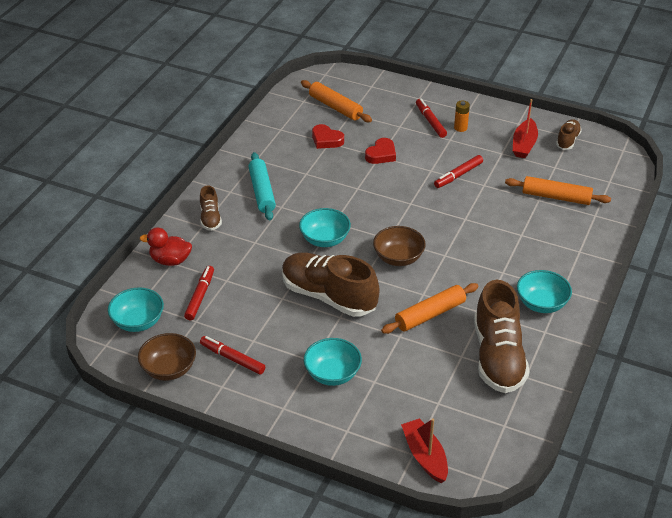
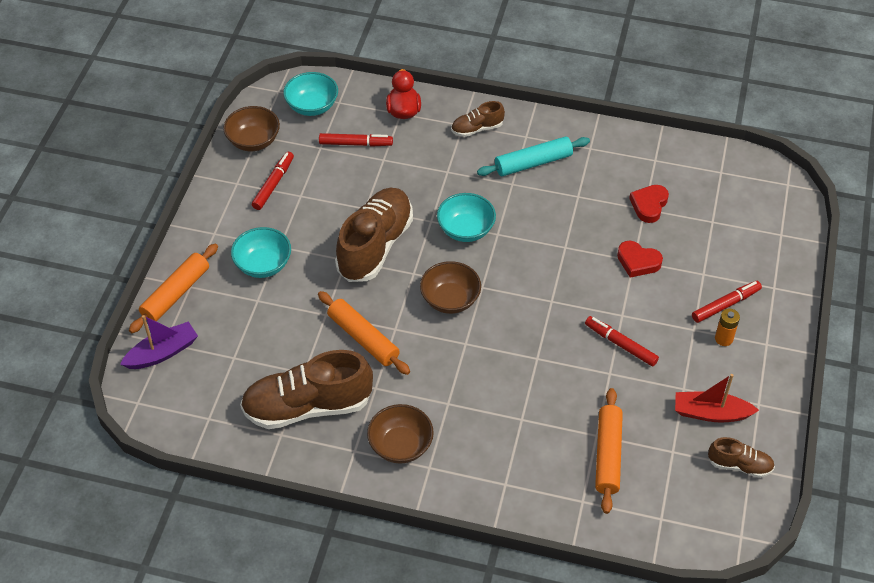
camera: 80 degrees right, 10 degrees up
(335, 107) = (719, 204): orange rolling pin -> orange rolling pin (176, 294)
(425, 456) = (162, 353): red boat -> purple boat
(541, 304) = (400, 445): turquoise bowl -> brown bowl

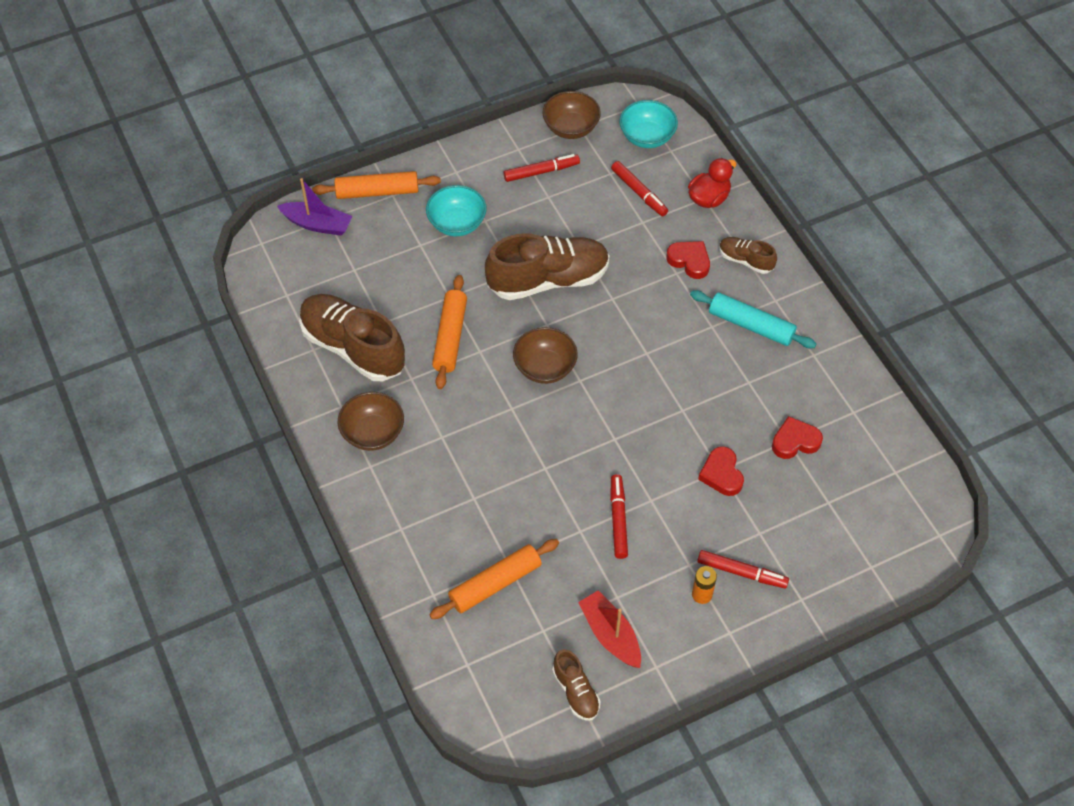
camera: 50 degrees right, 5 degrees up
(445, 158) = (689, 261): none -> red heart
(466, 230) = (628, 328): turquoise bowl -> none

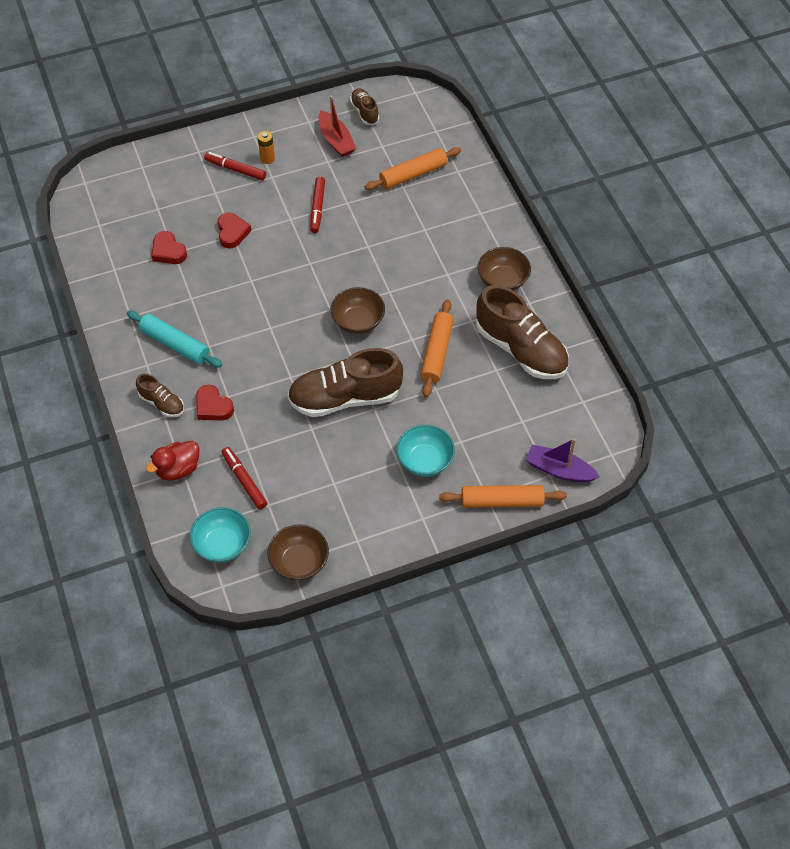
camera: 175 degrees left, 0 degrees up
(541, 172) = (337, 511): red marker -> none
(795, 441) = (168, 251): red heart -> red heart turned 60 degrees clockwise

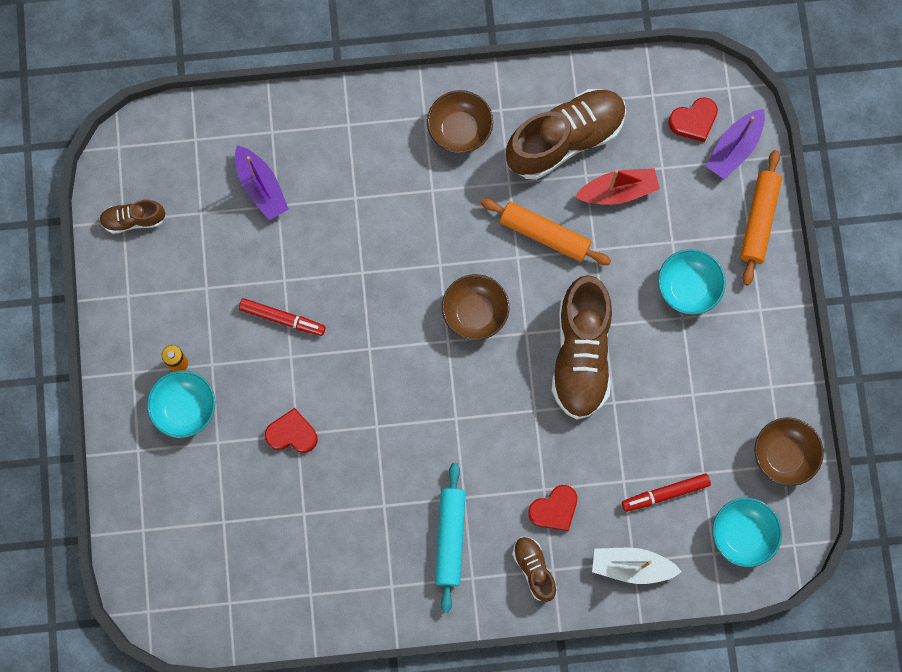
camera: 75 degrees left, 20 degrees up
(162, 403) = (534, 569): brown shoe -> brown shoe turned 75 degrees counterclockwise
(168, 251) = (300, 520): red heart -> red heart (693, 121)
(175, 344) = (450, 538): turquoise rolling pin -> turquoise rolling pin turned 45 degrees counterclockwise
(178, 469) = (631, 566): red duck -> white boat
(235, 169) = (185, 408): red marker -> turquoise bowl
(336, 140) = (173, 268): red boat -> red boat (618, 191)
(413, 174) = (261, 187): orange rolling pin -> purple boat

